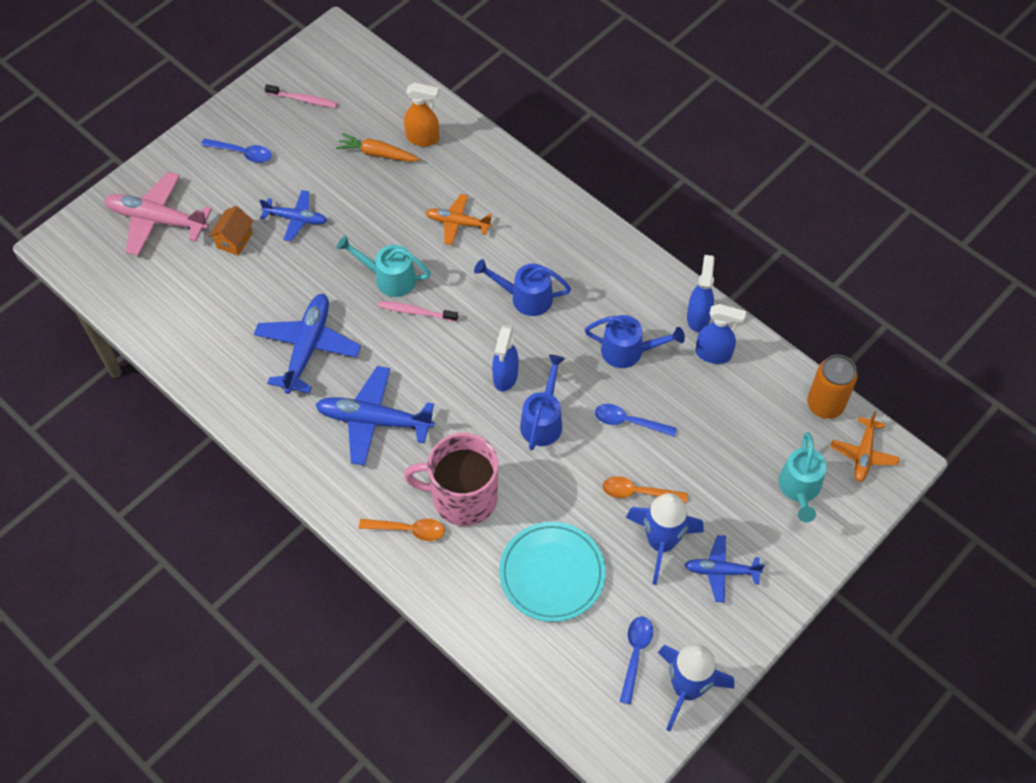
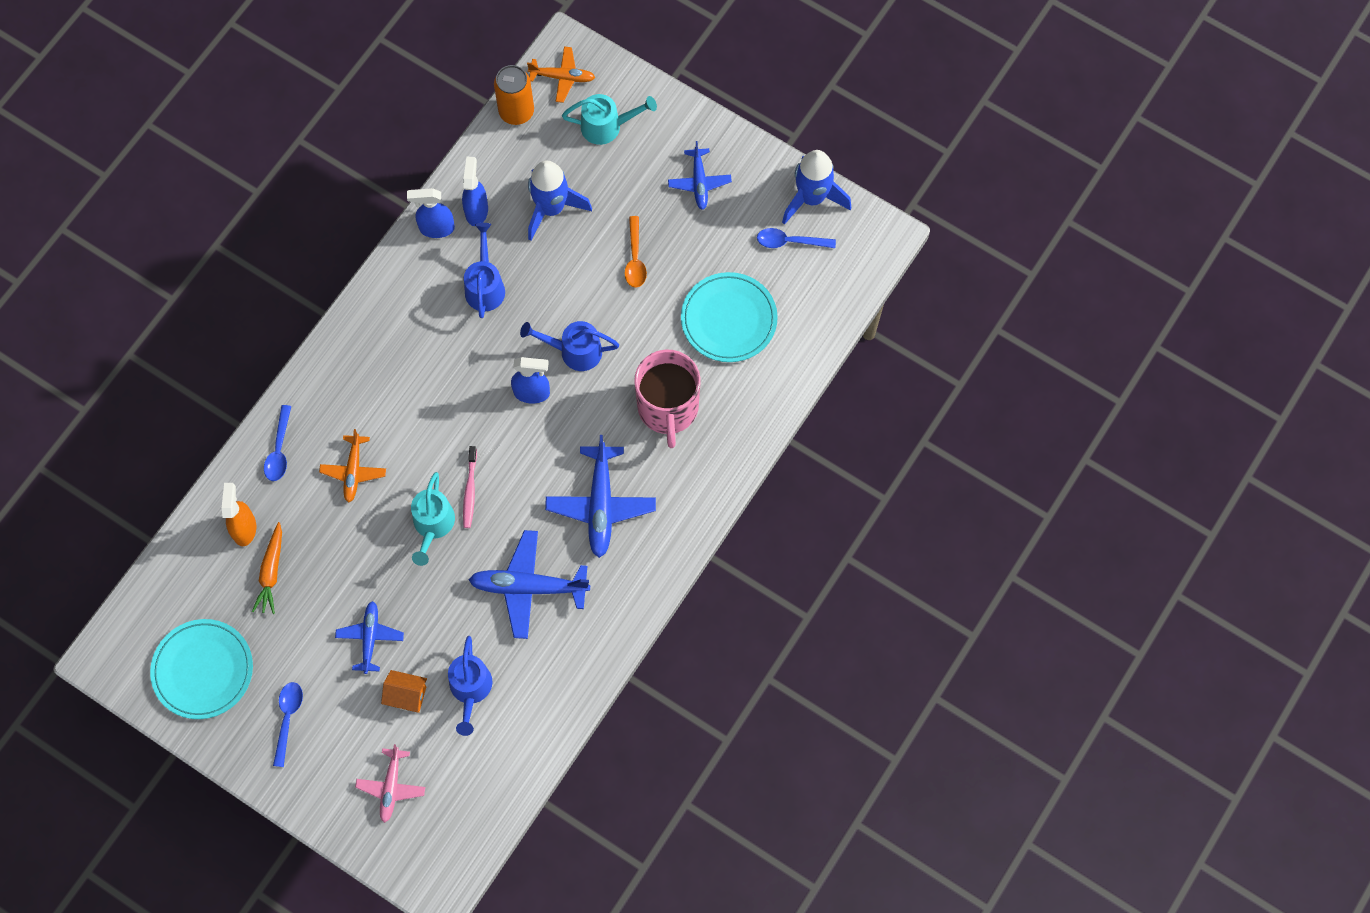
camera: 100 degrees left, 10 degrees up
(157, 220) = (391, 787): pink plane -> pink plane, size x0.61
(303, 99) = (203, 670): pink toothbrush -> turquoise plate
(408, 530) = (710, 450): orange spoon -> none
(525, 297) = (437, 390): blue watering can -> blue watering can (470, 690)
(628, 422) = (563, 276): blue spoon -> blue spoon (279, 450)
(661, 543) = (682, 233): blue rocket -> blue rocket (551, 208)

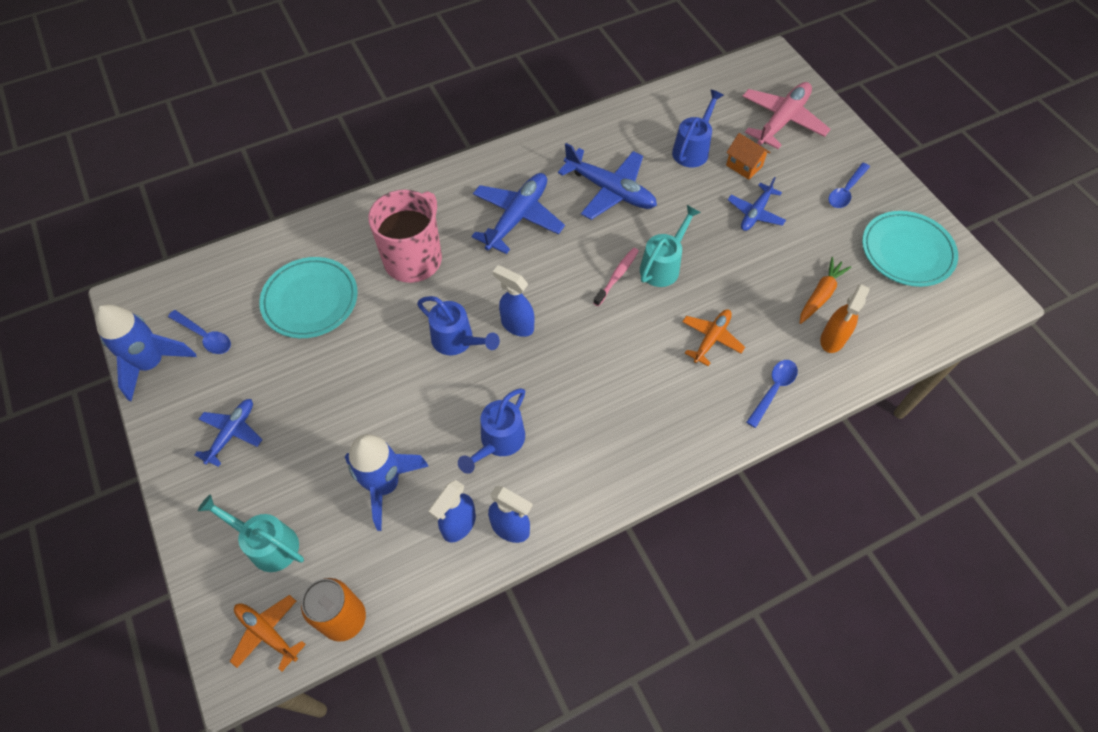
camera: 150 degrees left, 10 degrees down
(391, 787) = (782, 121): pink plane -> pink plane, size x1.65
(635, 258) = (345, 393): orange spoon -> none

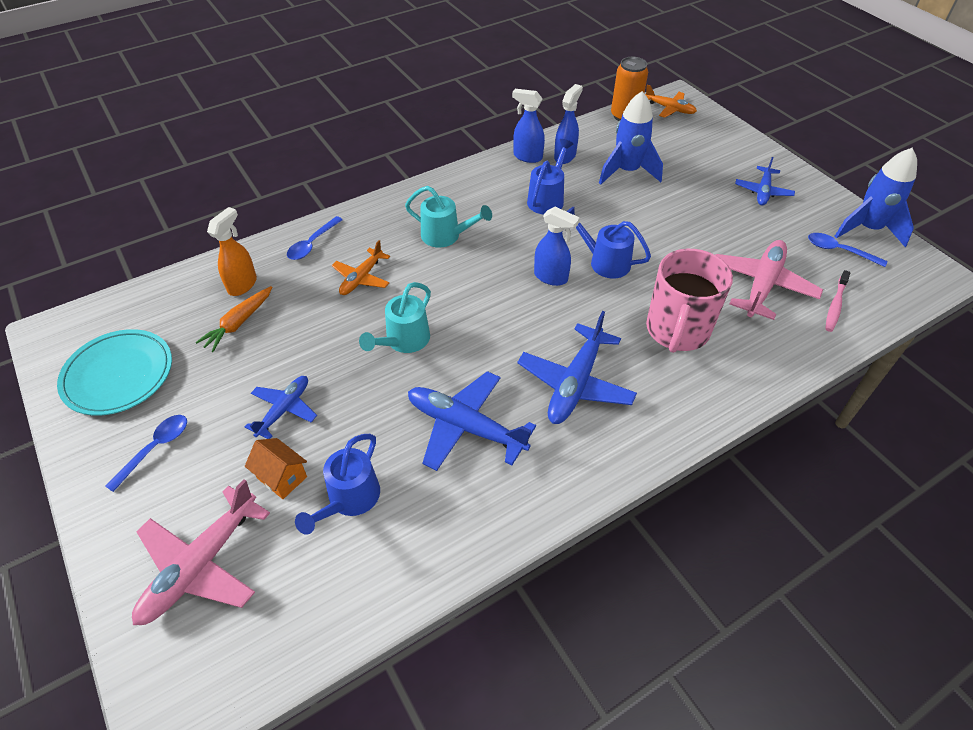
camera: 175 degrees right, 10 degrees down
(267, 544) = (695, 141): turquoise watering can -> turquoise watering can (446, 236)
(310, 300) = (762, 285): turquoise plate -> pink plane
(617, 276) = (454, 327): pink toothbrush -> pink toothbrush (835, 305)

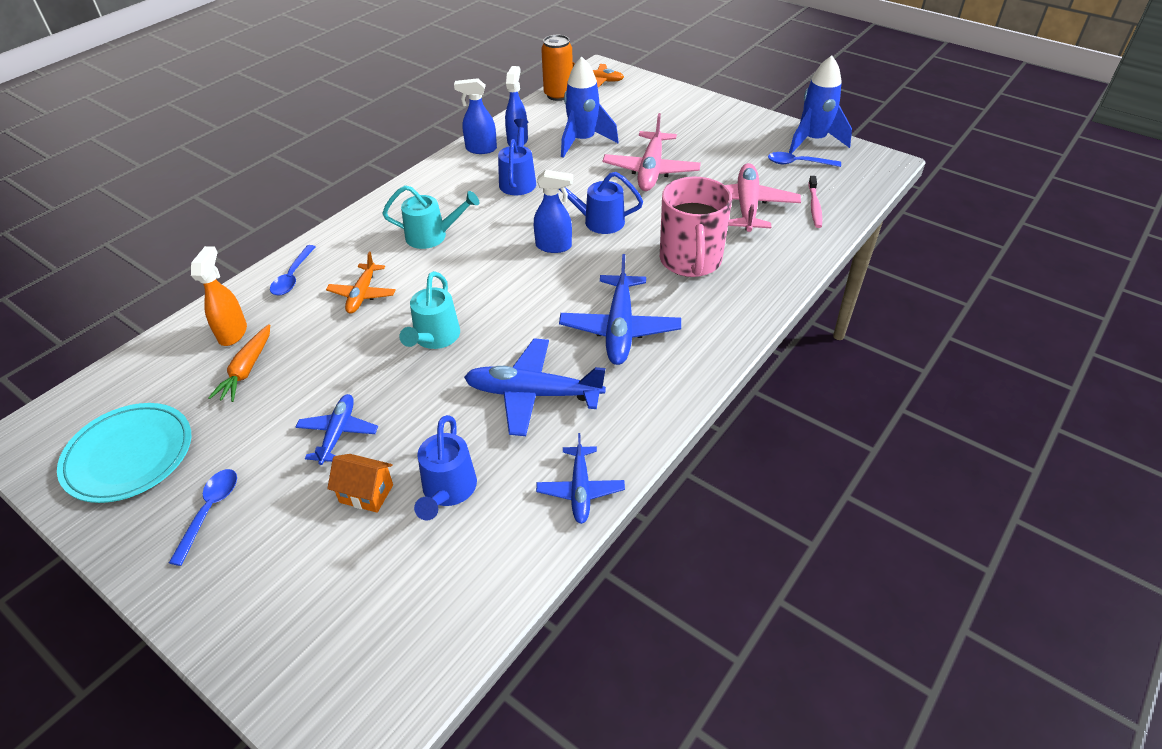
camera: 20 degrees left, 5 degrees down
(201, 565) = (318, 599): pink plane -> pink plane (651, 170)
(763, 191) = (712, 131): blue plane -> blue plane (580, 490)

